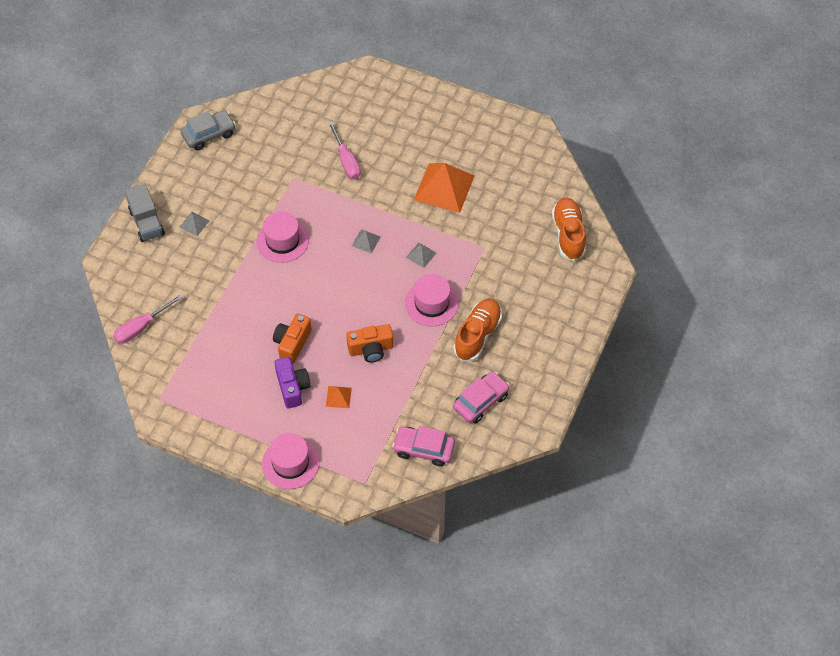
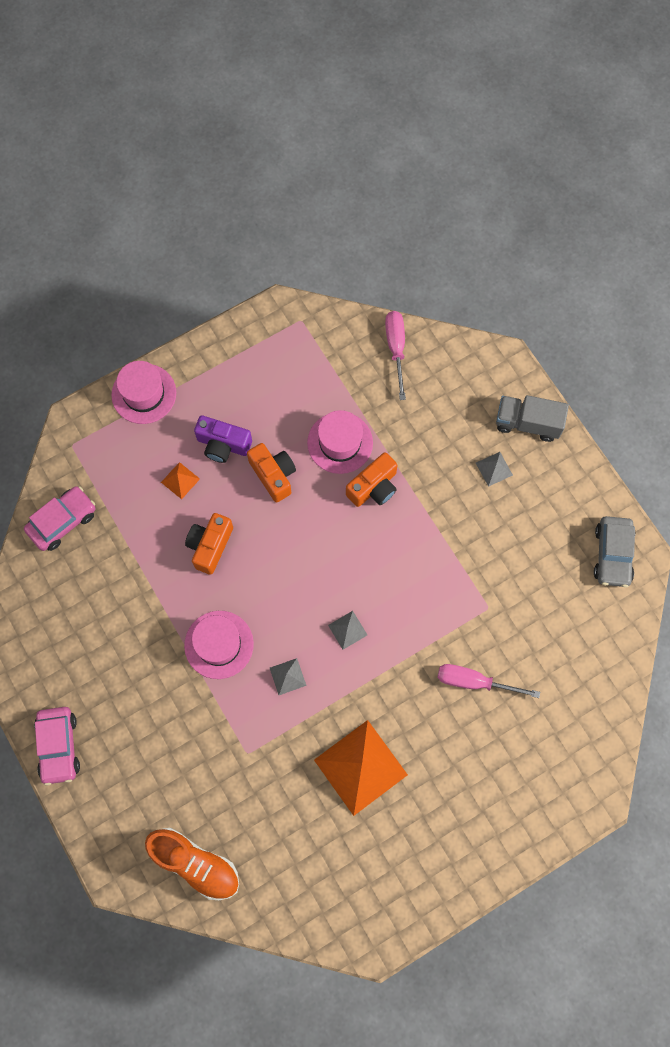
camera: 125 degrees right, 15 degrees up
(257, 281) = (373, 487): none -> orange camera
(282, 241) = (409, 543): pink hat -> pink hat (340, 442)
(477, 335) = (146, 665): orange shoe -> none
(481, 401) = (69, 612): pink car -> pink car (59, 746)

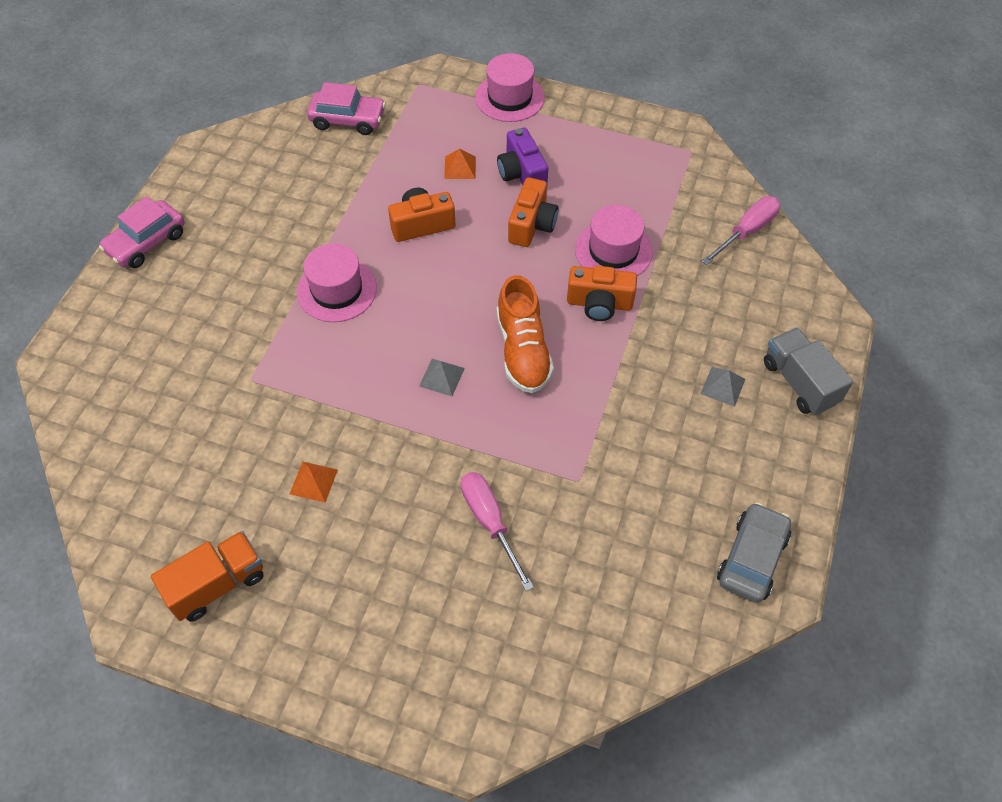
camera: 50 degrees right, 15 degrees down
(195, 864) = (110, 411): orange shoe -> orange shoe (523, 351)
(288, 676) = (353, 361): grey pyramid -> none
(360, 767) = (313, 481): orange pyramid -> orange pyramid, size x0.45
(387, 876) = (217, 584): none -> orange truck
(612, 554) = (752, 558): grey car -> grey car turned 150 degrees clockwise

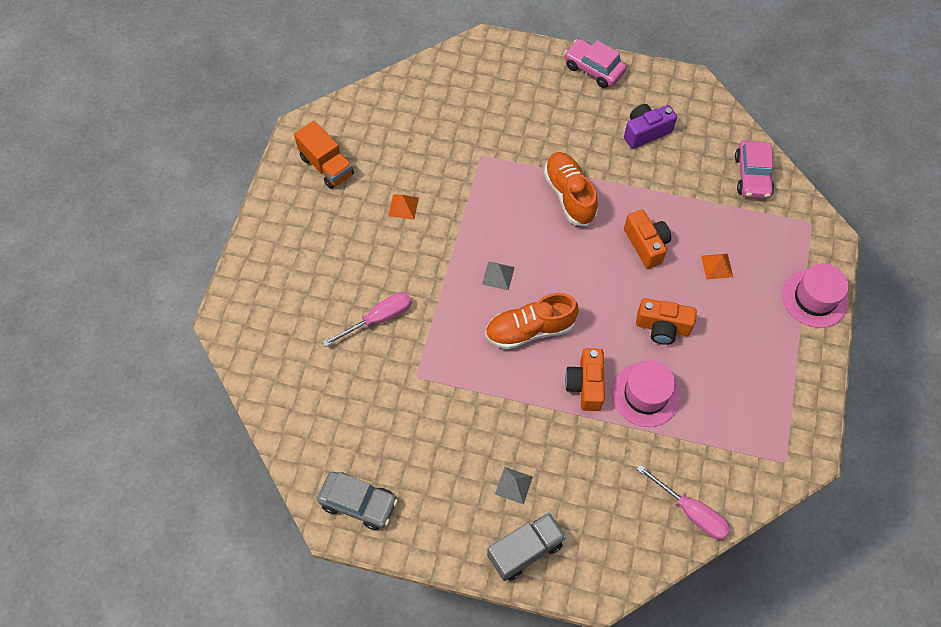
camera: 85 degrees right, 5 degrees up
(337, 290) = (569, 195): pink hat -> orange shoe
(522, 174) = (720, 315): purple camera -> purple camera (646, 132)

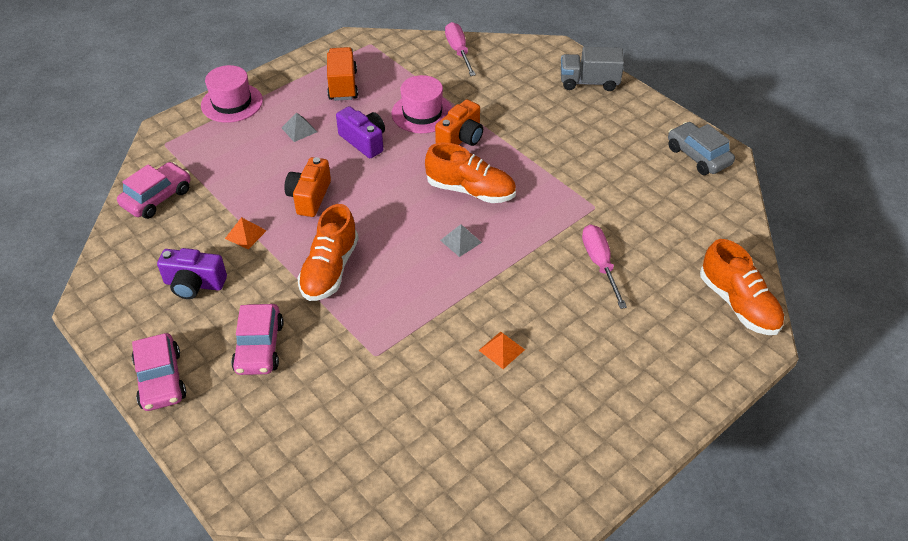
camera: 145 degrees left, 15 degrees down
(253, 345) = (738, 304): none -> orange shoe
(327, 166) = (557, 445): orange truck -> orange truck (342, 85)
(378, 319) = (599, 264): pink screwdriver -> pink screwdriver turned 75 degrees clockwise
(513, 485) = (569, 113): grey pyramid -> grey pyramid (299, 130)
(558, 119) = (259, 347): none -> pink car
(662, 327) = (364, 141): orange camera -> purple camera
(717, 266) = (273, 155): orange pyramid -> orange pyramid (245, 234)

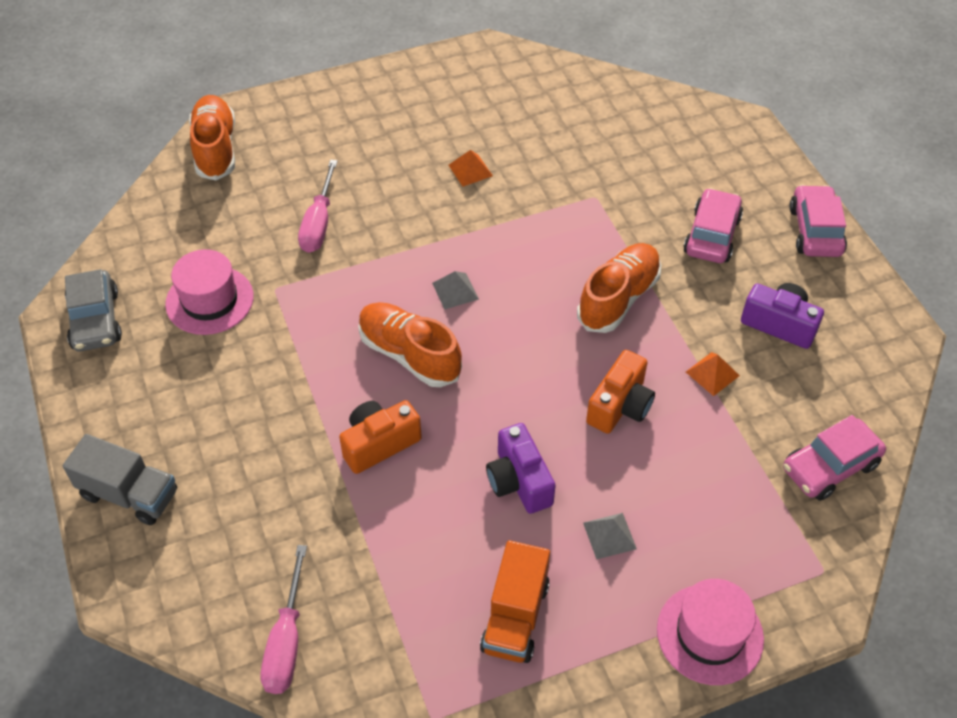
camera: 160 degrees left, 5 degrees up
(422, 113) = (412, 510): pink hat -> pink hat (209, 300)

